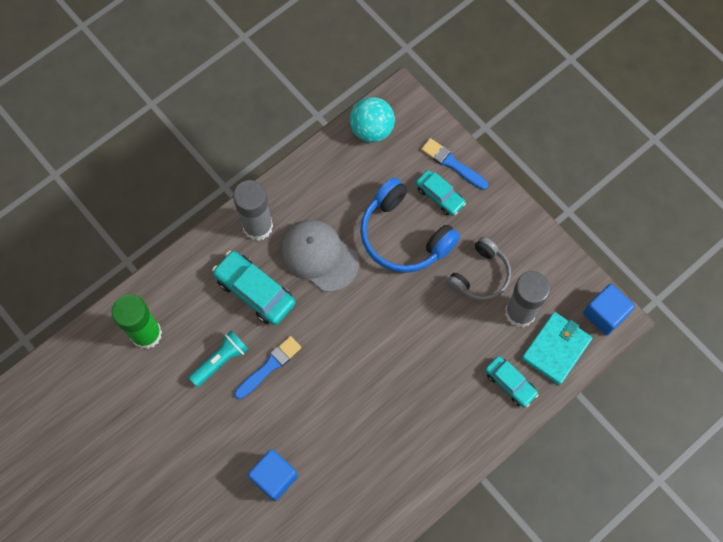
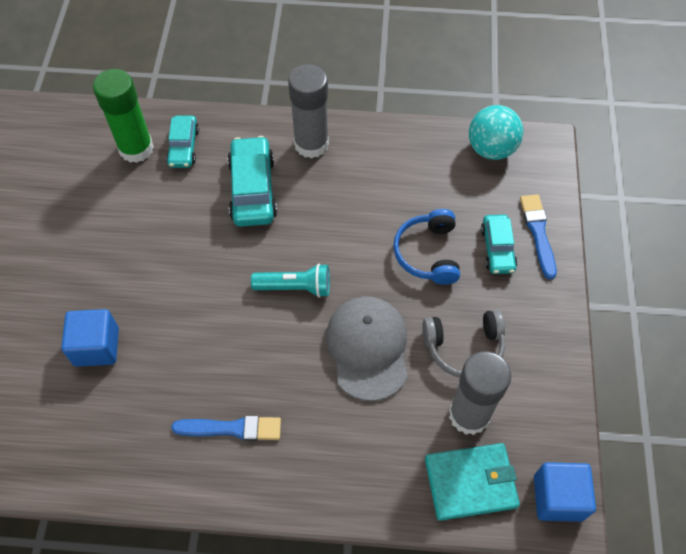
camera: 45 degrees right, 10 degrees down
(221, 360) = (166, 217): turquoise flashlight -> turquoise flashlight (295, 287)
(269, 367) = (196, 255): blue brush -> blue brush (231, 428)
(319, 256) = (335, 207): grey cap -> grey cap (368, 348)
(403, 236) = (428, 253): blue headphones -> blue headphones, size x0.66
(510, 383) = (390, 470): turquoise car -> turquoise car (183, 147)

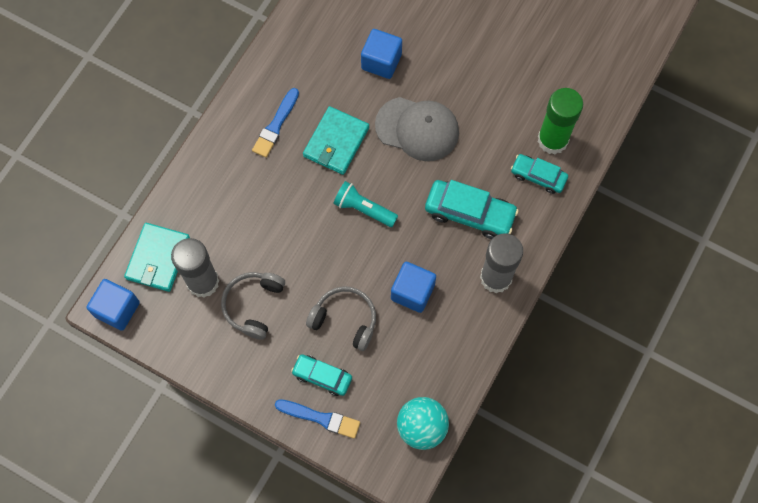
camera: 115 degrees right, 10 degrees up
(225, 350) = (336, 142): none -> turquoise wallet
(295, 287) = (363, 209): turquoise flashlight -> turquoise flashlight turned 90 degrees clockwise
(364, 206) = (412, 292): none -> blue cube
(368, 348) = (288, 238): grey cap -> grey cap (417, 129)
(428, 253) = (345, 320): blue headphones -> grey headphones

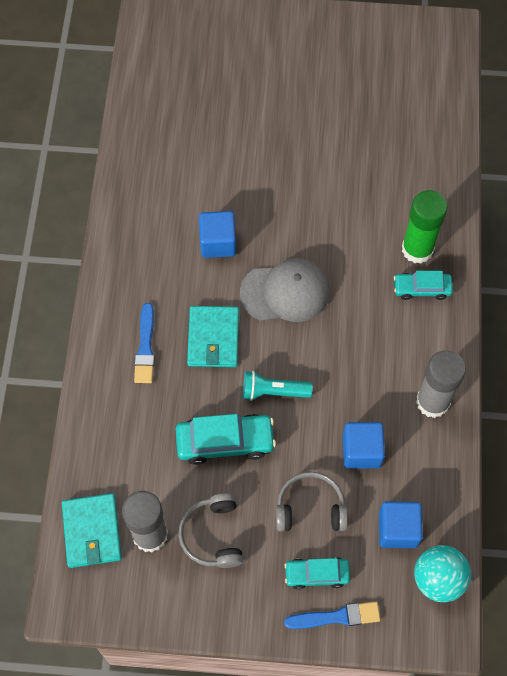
camera: 25 degrees left, 5 degrees down
(117, 309) = (75, 603): blue cube -> blue cube (398, 529)
(470, 213) = (376, 351): turquoise car -> turquoise car (225, 442)

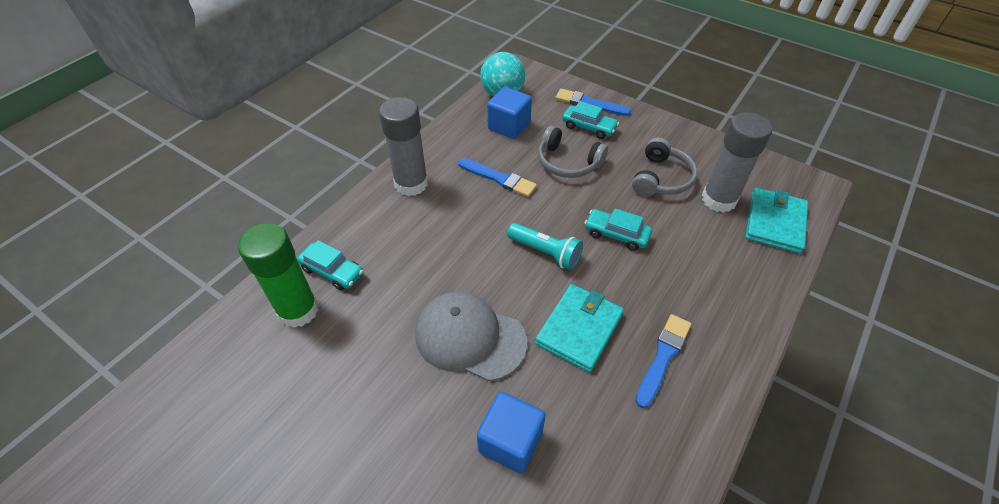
camera: 150 degrees left, 15 degrees down
(225, 442) = (616, 234): turquoise car -> turquoise car, size x0.63
(361, 451) = (498, 178): blue cube -> blue brush

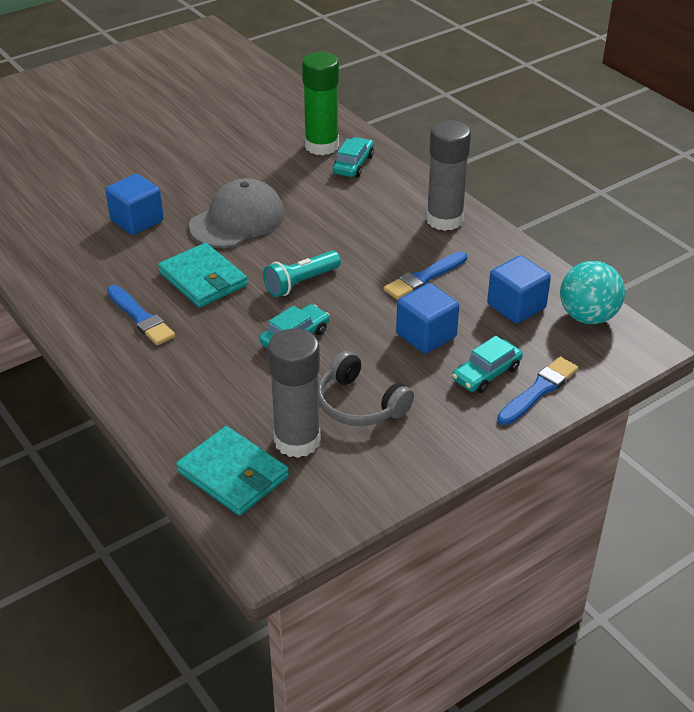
camera: 110 degrees right, 10 degrees down
(332, 271) = (353, 164): turquoise car -> turquoise car turned 150 degrees clockwise
(568, 162) = (426, 335): grey headphones -> blue cube

